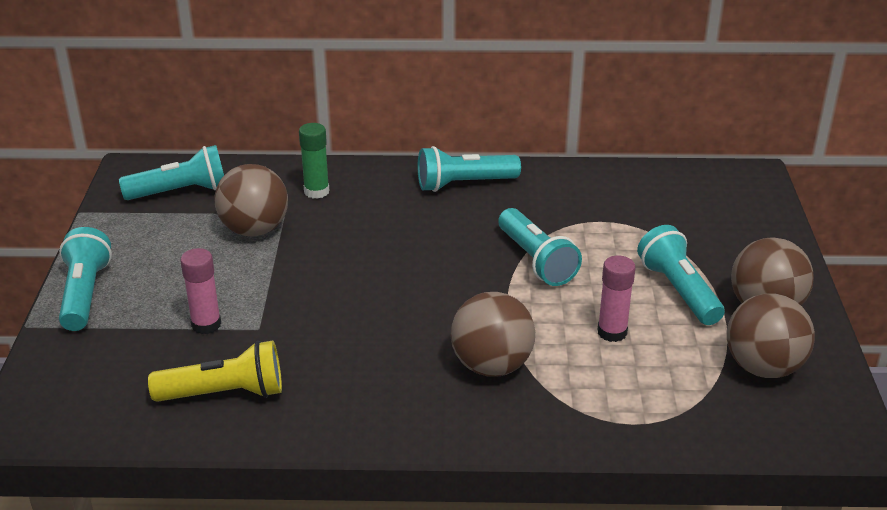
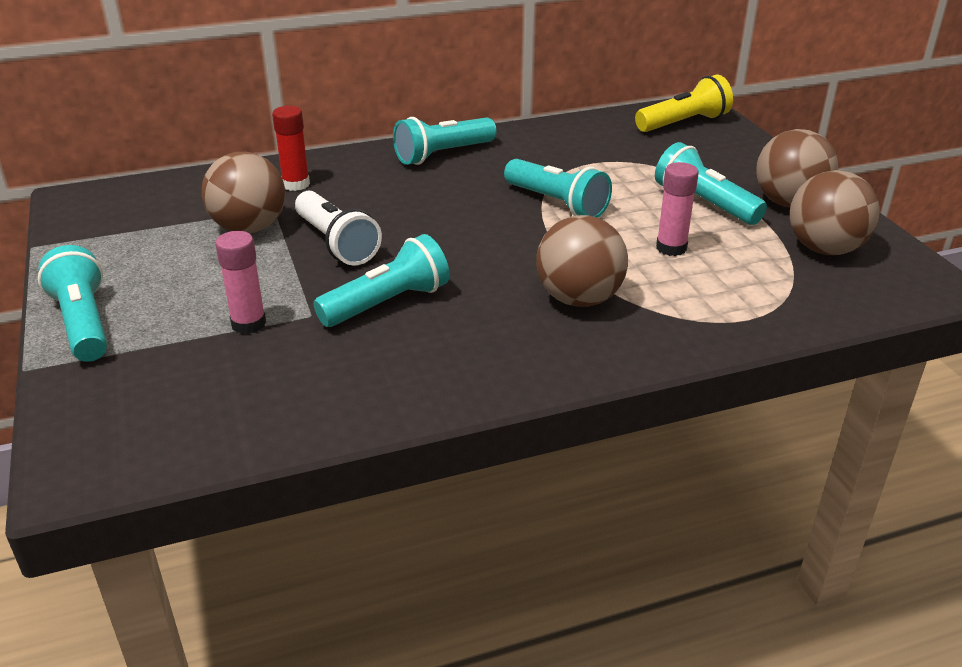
camera: 20 degrees left, 0 degrees up
(181, 192) = (144, 209): turquoise flashlight -> turquoise flashlight (387, 303)
(225, 393) = (312, 385): yellow flashlight -> yellow flashlight (684, 123)
(316, 191) = (296, 184): green glue stick -> red glue stick
(317, 261) = (336, 243): none -> white flashlight

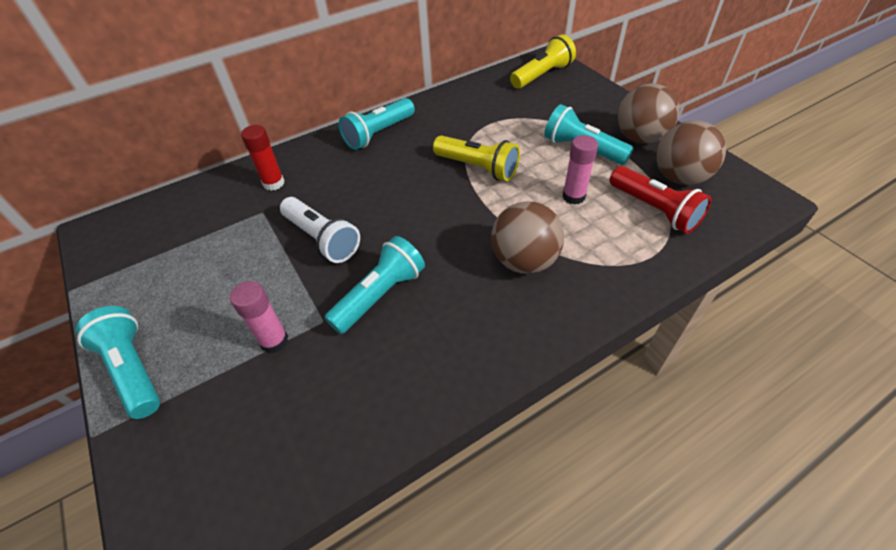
camera: 10 degrees left, 15 degrees up
(249, 228) = (248, 236): brown ball -> none
(557, 204) = (478, 168): turquoise flashlight -> yellow flashlight
(774, 275) = (654, 210): none -> red flashlight

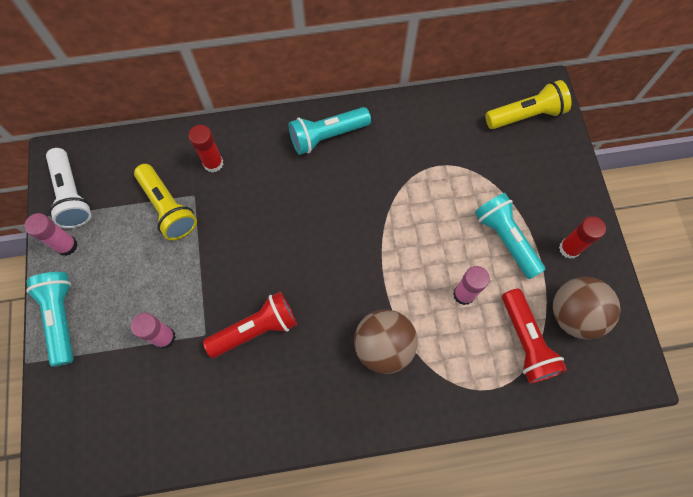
camera: 20 degrees right, 20 degrees up
(123, 299) = (67, 245): none -> pink glue stick
(322, 239) = (232, 249): white flashlight -> white flashlight (72, 195)
(380, 295) = (256, 329): turquoise flashlight -> red flashlight
(478, 168) = (397, 221): yellow flashlight -> yellow flashlight (168, 208)
(640, 138) = (569, 248): brown ball -> red glue stick

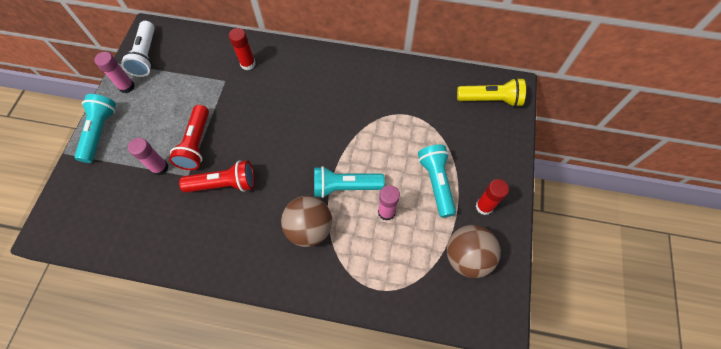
camera: 20 degrees right, 5 degrees down
(168, 208) = (204, 84): yellow flashlight -> none
(327, 136) = (335, 70): turquoise flashlight -> turquoise flashlight (345, 187)
(526, 341) = (420, 263): red flashlight -> red flashlight (196, 144)

